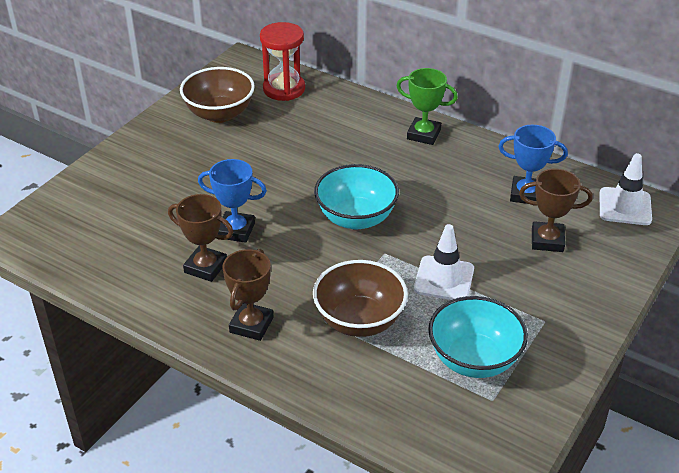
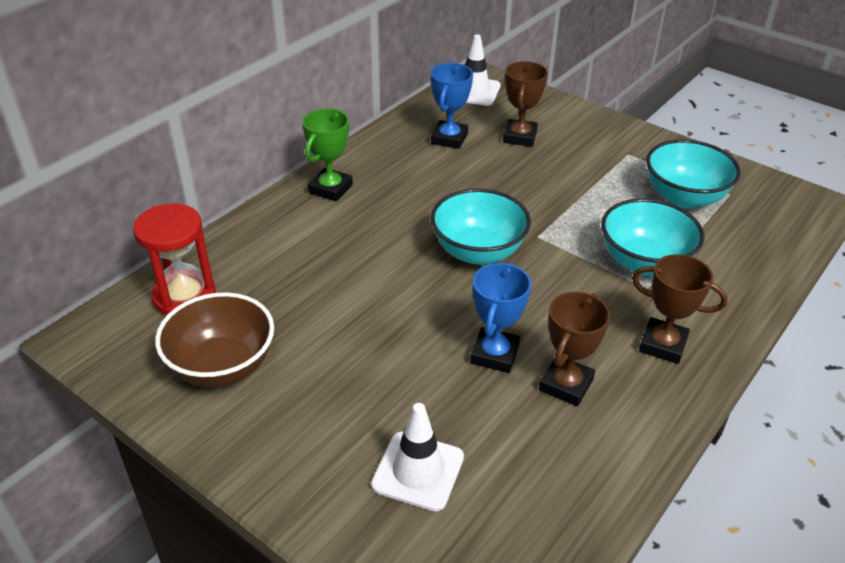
camera: 85 degrees left, 0 degrees up
(359, 321) = (644, 262): brown bowl -> turquoise bowl
(444, 279) = (576, 202): white traffic cone -> white traffic cone (418, 471)

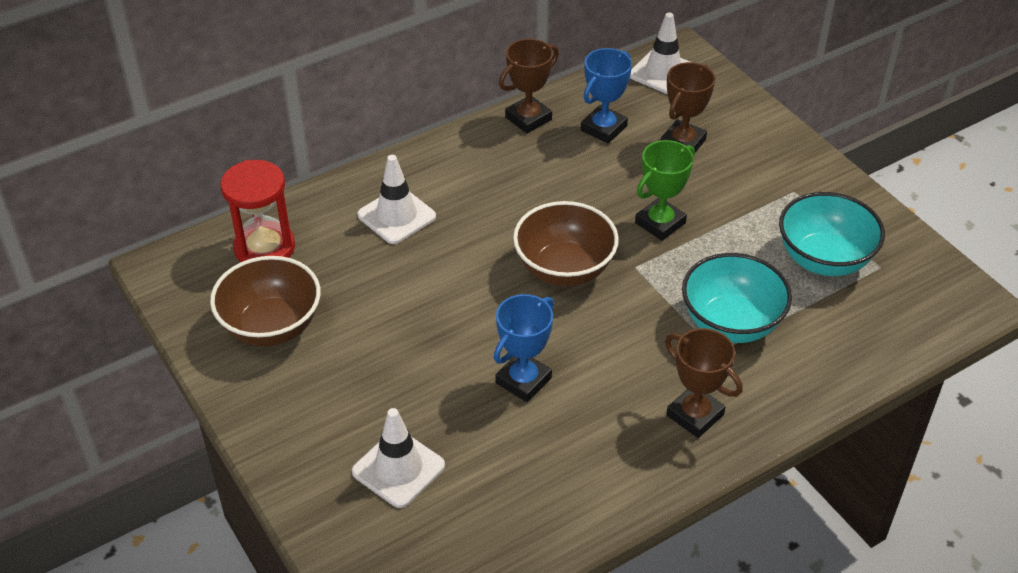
camera: 20 degrees right, 5 degrees up
(302, 241) = (396, 216): none -> white traffic cone
(330, 189) = (450, 162): green trophy -> green trophy (660, 223)
(478, 252) = (564, 269): turquoise bowl -> brown bowl
(566, 385) = (575, 428): brown trophy -> brown trophy (528, 118)

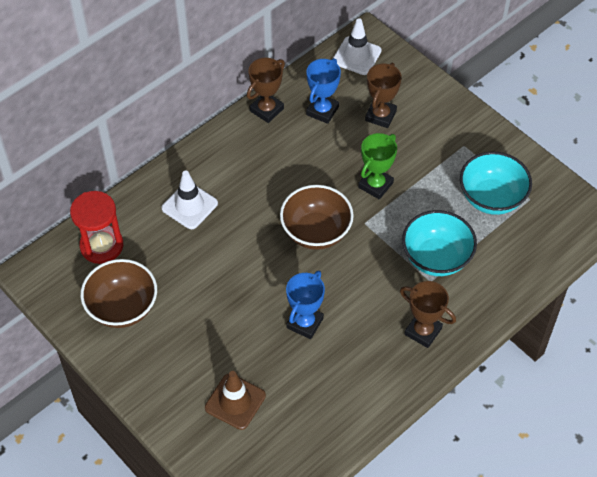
camera: 10 degrees left, 10 degrees up
(398, 469) = (235, 401): white traffic cone -> brown traffic cone

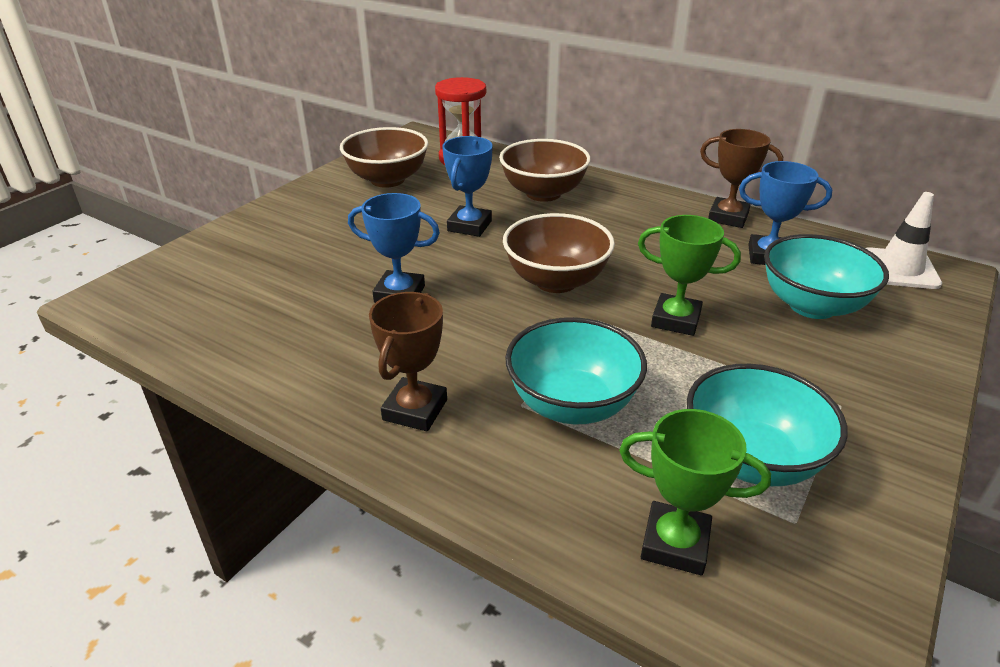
camera: 75 degrees right, 20 degrees down
(189, 206) = (543, 193): white traffic cone -> brown bowl
(225, 265) = (469, 226): none -> blue trophy
(235, 401) = (268, 261): brown traffic cone -> none
(380, 115) = (812, 306): brown trophy -> turquoise bowl
(532, 246) = (675, 543): none -> green trophy

